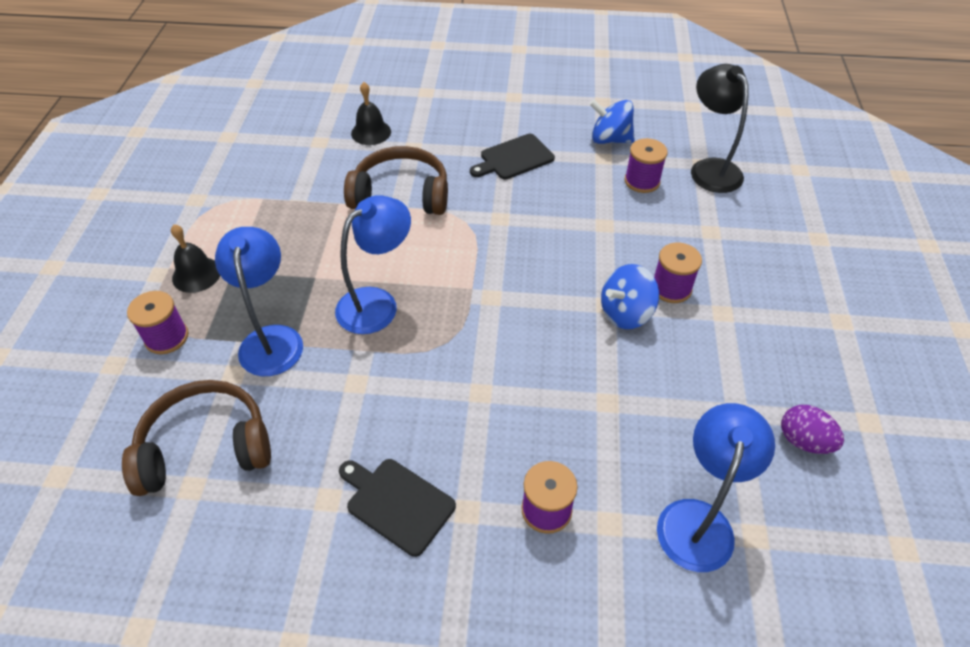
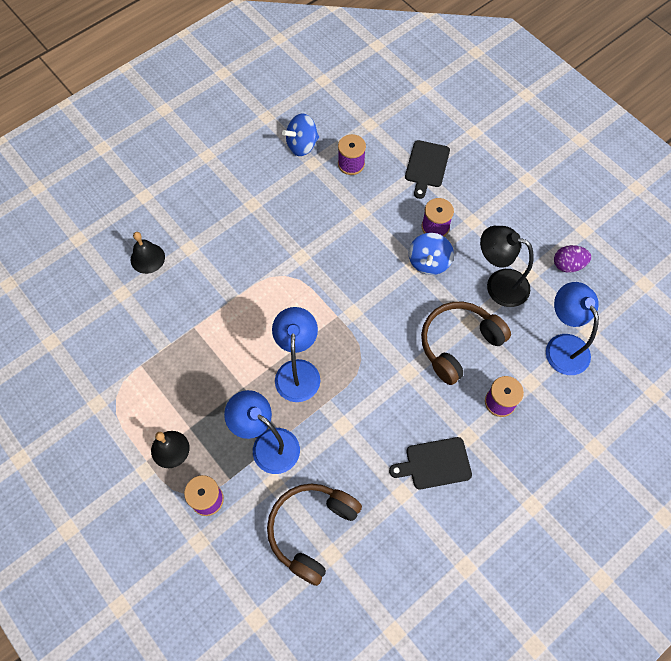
camera: 45 degrees left, 15 degrees up
(401, 194) = (224, 288): brown headphones -> brown headphones (458, 344)
(514, 158) = (261, 205): black cutting board -> black cutting board (426, 166)
(710, 168) = (378, 124): black lamp -> black lamp (498, 284)

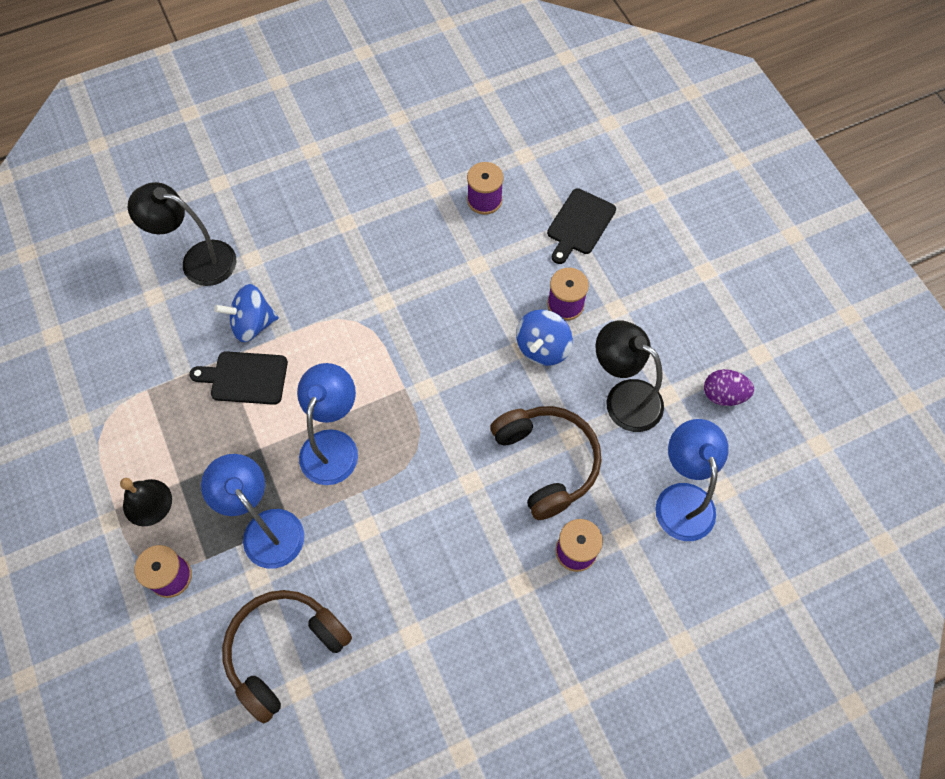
camera: 15 degrees right, 0 degrees up
(147, 258) = (198, 260): black bell -> black lamp
(302, 145) = (431, 163): blue spinning top -> blue spinning top (252, 324)
(435, 464) = (466, 609): black cutting board -> black cutting board (245, 378)
(458, 344) = (546, 462): brown headphones -> brown headphones turned 90 degrees clockwise

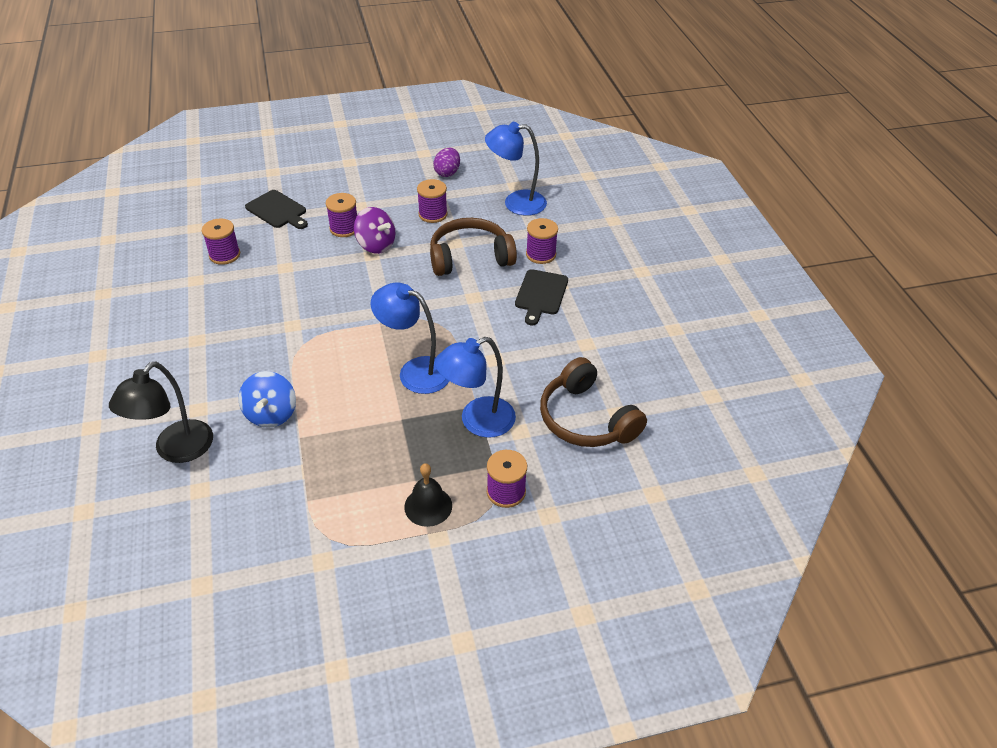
camera: 80 degrees left, 20 degrees down
(245, 378) = (326, 424): black cutting board -> black cutting board (541, 294)
(542, 348) = (376, 245): blue spinning top -> purple spinning top
(623, 398) = (433, 214): black lamp -> purple spool

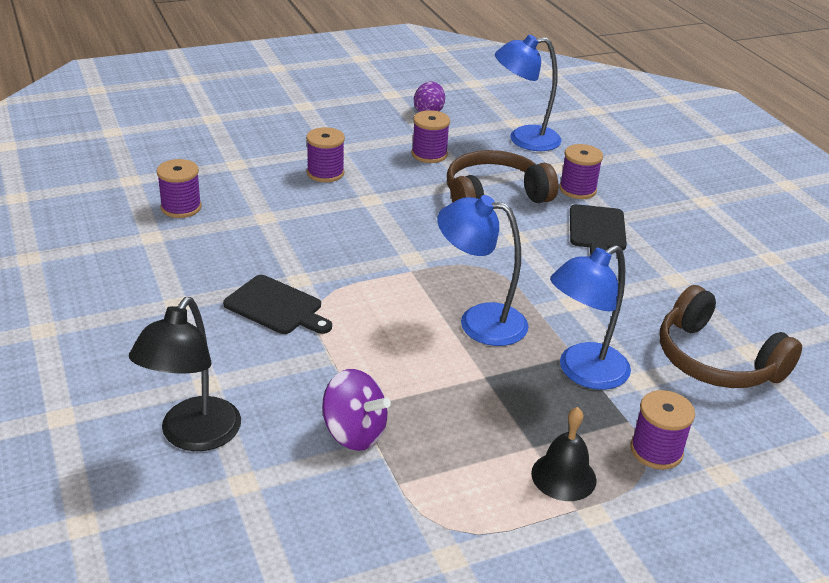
camera: 10 degrees left, 10 degrees down
(271, 414) = (310, 383): blue spinning top -> none
(278, 210) = (233, 158): black cutting board -> black cutting board (276, 307)
(376, 245) = (372, 189): purple spinning top -> purple spinning top (354, 433)

